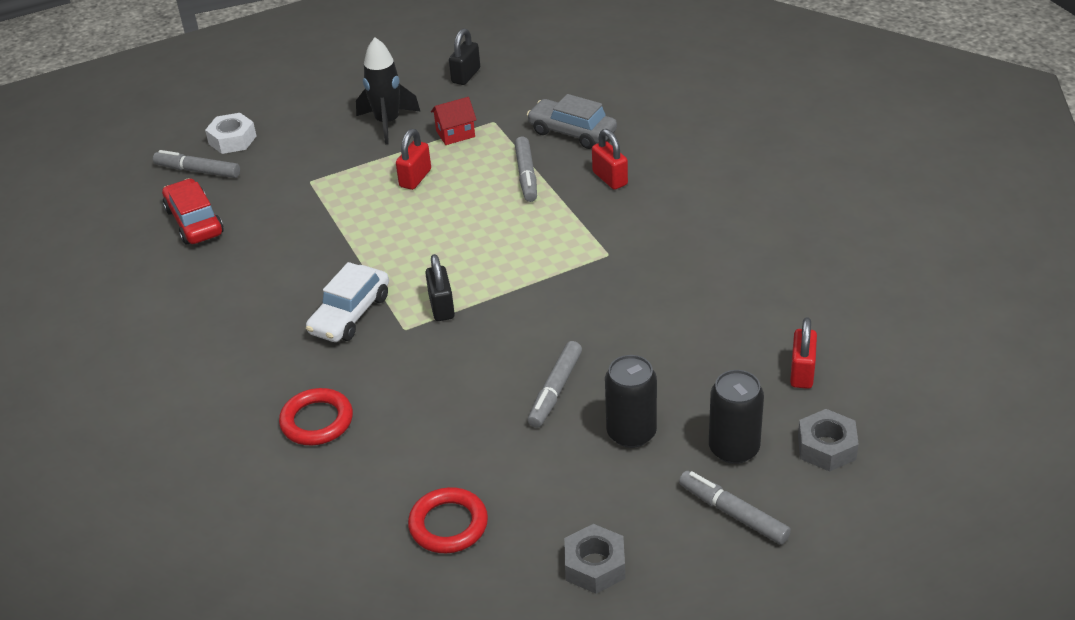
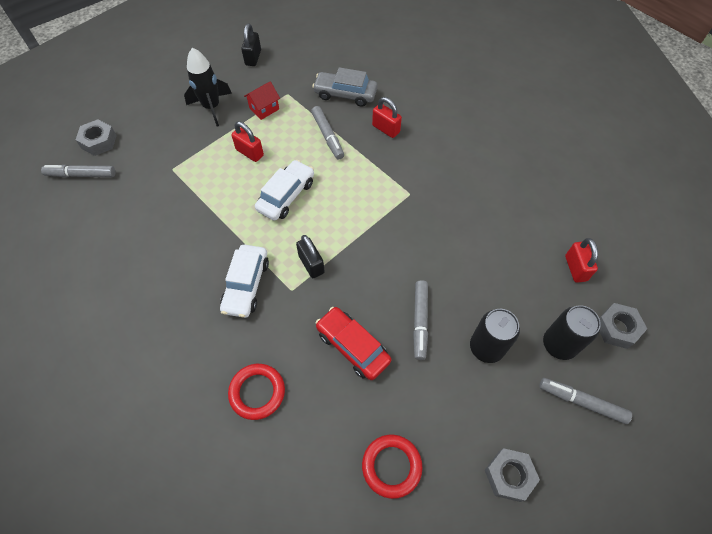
camera: 20 degrees left, 20 degrees up
(194, 221) = (95, 223): red car -> red car (353, 346)
(232, 140) = (99, 142): white nut -> grey nut
(415, 178) = (249, 152): red padlock -> red padlock turned 60 degrees counterclockwise
(442, 231) = (286, 196): none -> white car

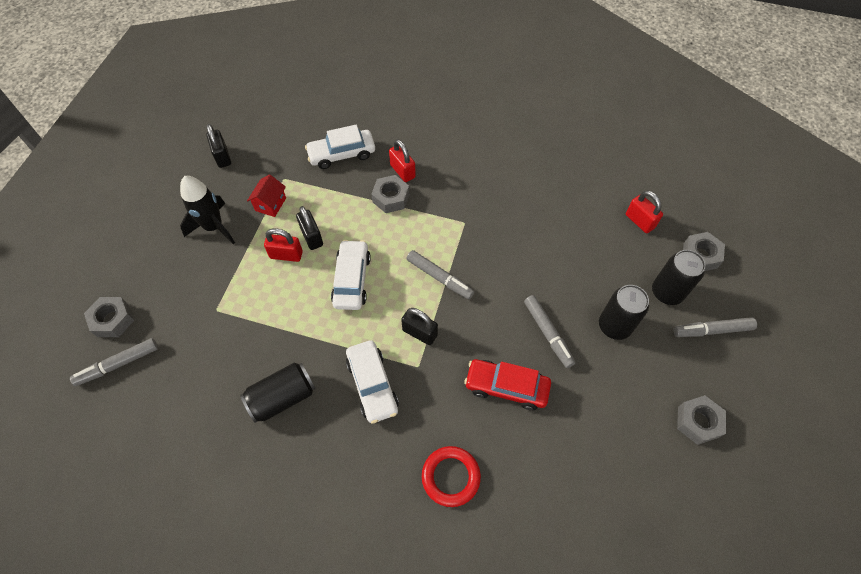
camera: 30 degrees left, 0 degrees up
(174, 258) = (282, 397): none -> black can
(278, 148) = (312, 237): none -> black padlock
(327, 136) = (352, 203): grey marker -> grey marker (439, 278)
(345, 94) = (342, 154): grey car -> white car
(361, 146) = (391, 198): none -> grey nut
(386, 129) = (402, 171): red padlock -> red padlock turned 45 degrees clockwise
(391, 466) = (606, 470): red ring -> none

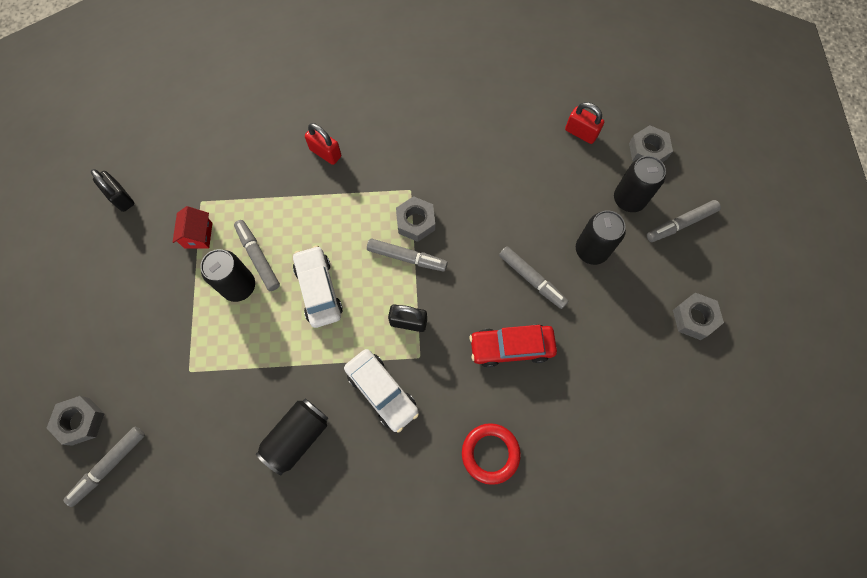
camera: 20 degrees left, 10 degrees up
(214, 227) = (147, 281): black rocket -> none
(286, 255) = (239, 286): red padlock -> black can
(312, 237) = (258, 257): black padlock -> grey marker
(342, 154) = (252, 153): white car -> none
(391, 198) = (324, 187): grey nut -> grey nut (416, 222)

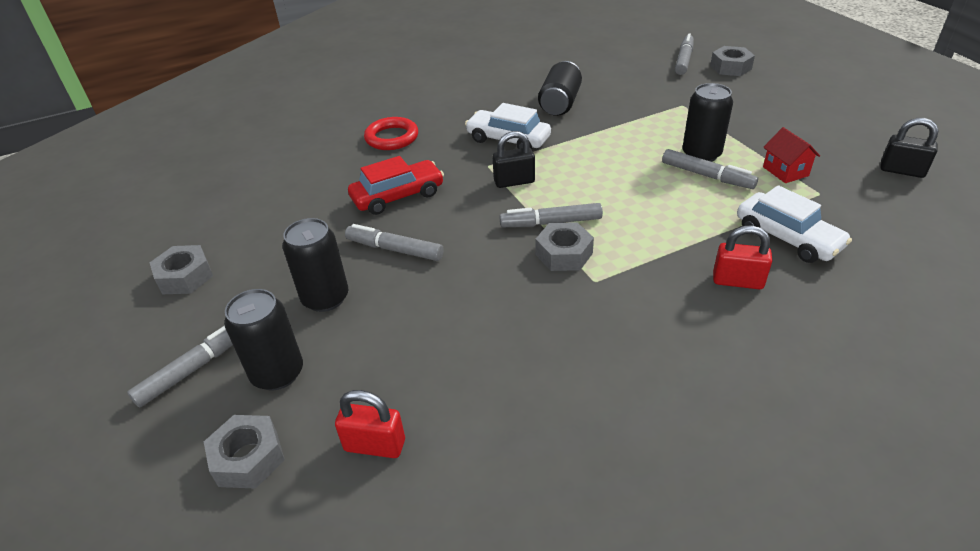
camera: 160 degrees right, 30 degrees down
(319, 290) = (622, 174): white car -> white car (787, 238)

